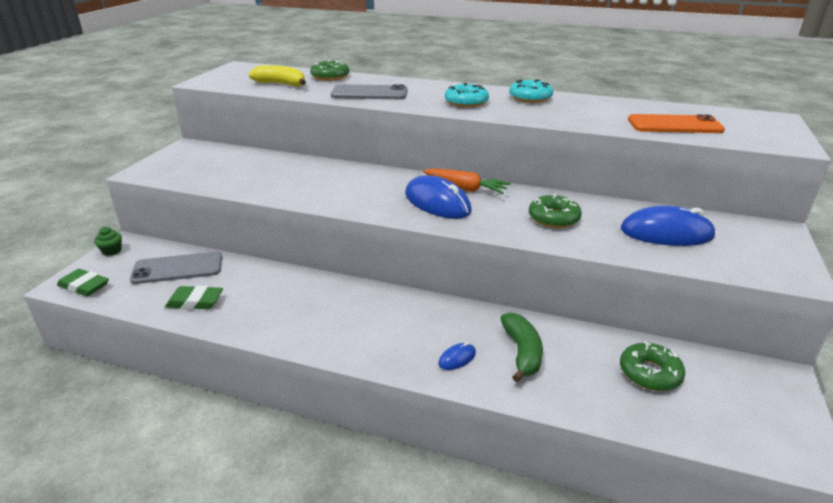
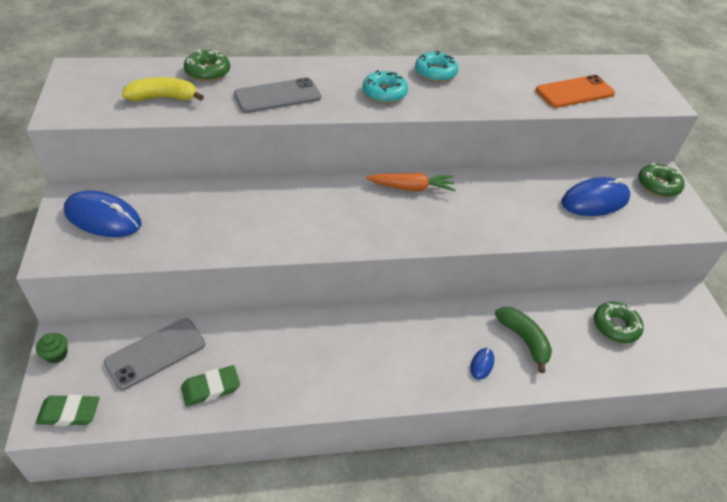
camera: 30 degrees left, 15 degrees up
(437, 203) = (401, 214): blue mouse -> blue mouse (103, 218)
(553, 218) = (506, 207): green donut -> green donut (658, 185)

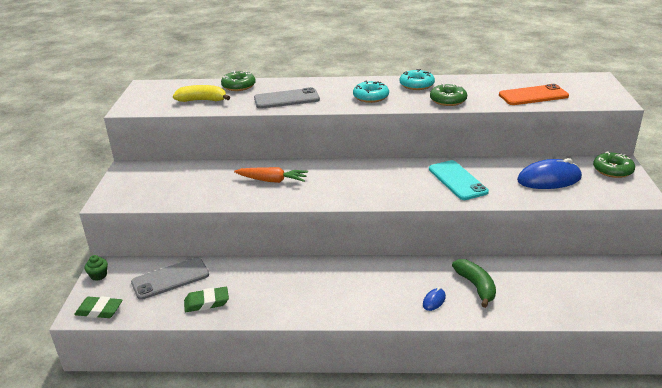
camera: 15 degrees right, 15 degrees down
(103, 218) = (147, 181): blue mouse -> none
(412, 188) = (389, 168): orange carrot -> orange carrot (272, 180)
(494, 205) = (457, 180): none -> turquoise phone
(615, 326) = (565, 282): green donut -> green donut (448, 100)

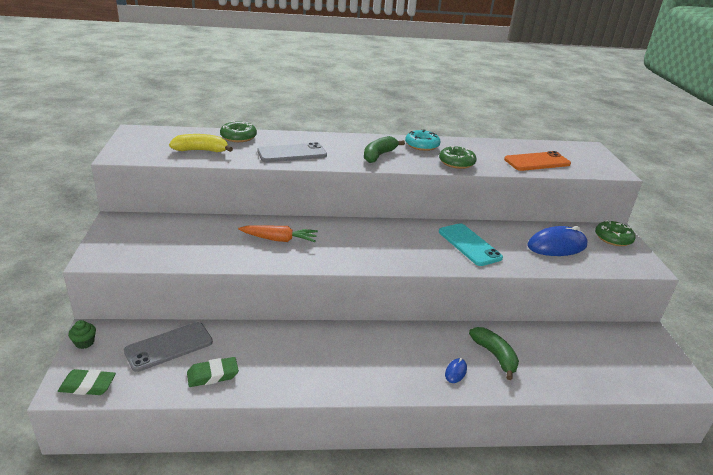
camera: 10 degrees left, 0 degrees up
(371, 97) = (379, 155): turquoise donut -> green banana

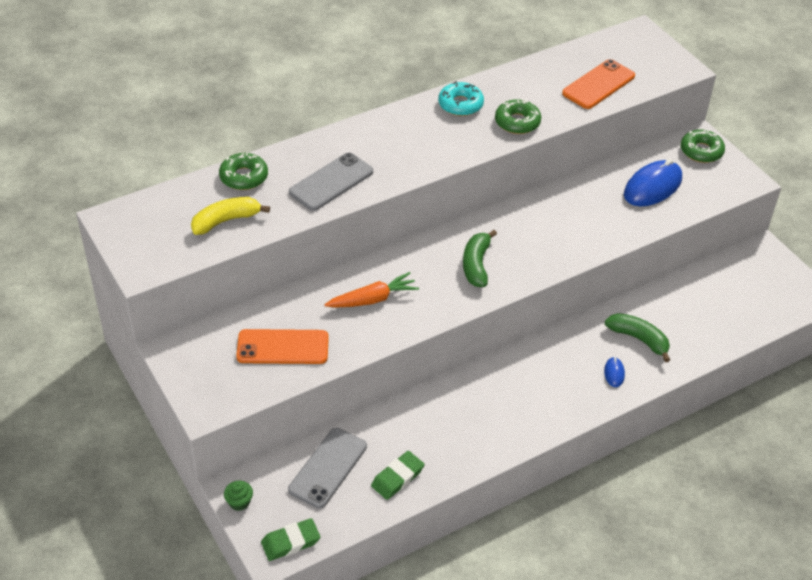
camera: 25 degrees left, 15 degrees up
(188, 244) = (282, 347): none -> orange phone
(379, 155) = (427, 144): green banana -> green banana (476, 265)
(469, 245) = (568, 222): turquoise phone -> none

